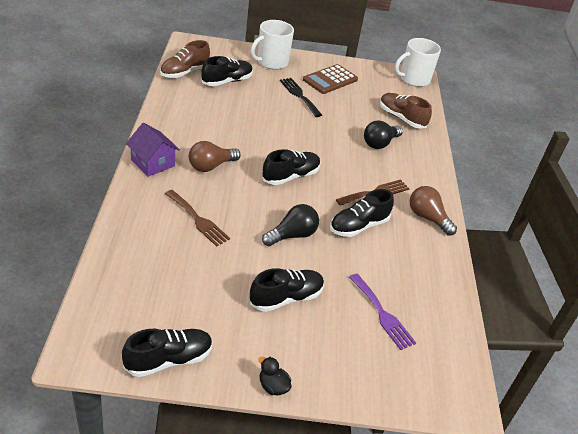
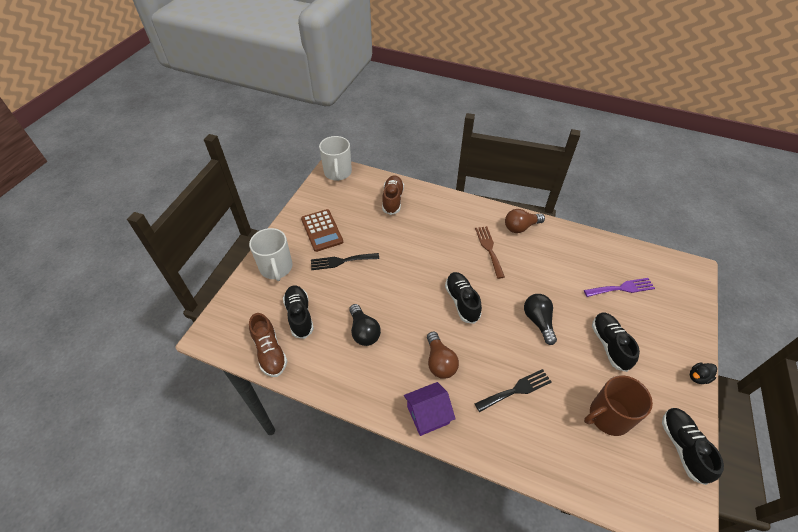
camera: 65 degrees left, 10 degrees up
(189, 293) = (608, 416): none -> brown mug
(198, 220) = (516, 390): brown fork -> black fork
(358, 226) = (528, 273): black shoe -> none
(380, 143) = (425, 225): black light bulb -> black light bulb (364, 332)
(401, 118) = (392, 200): brown shoe -> brown shoe turned 120 degrees clockwise

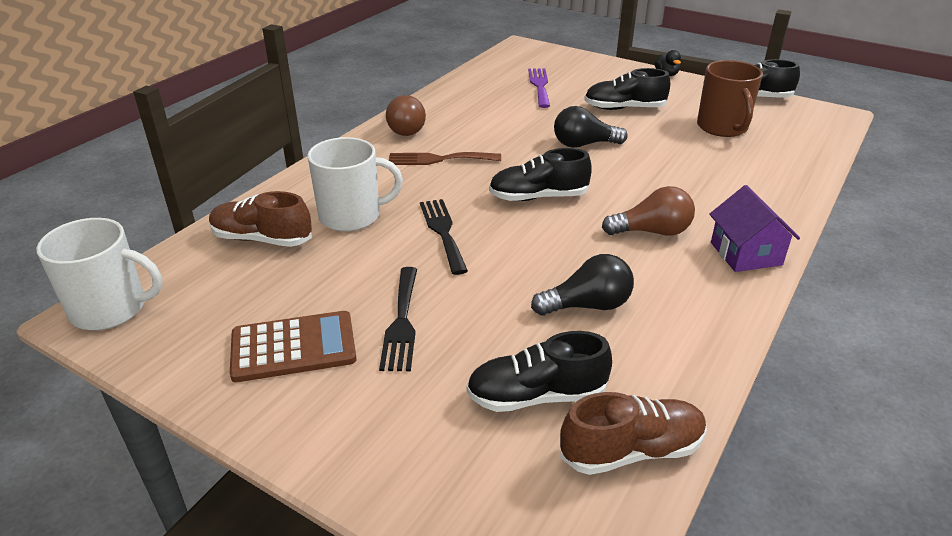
camera: 80 degrees left, 15 degrees down
(276, 268) = (381, 435): white mug -> white mug (352, 216)
(516, 390) = (694, 177): black fork -> black fork (443, 232)

